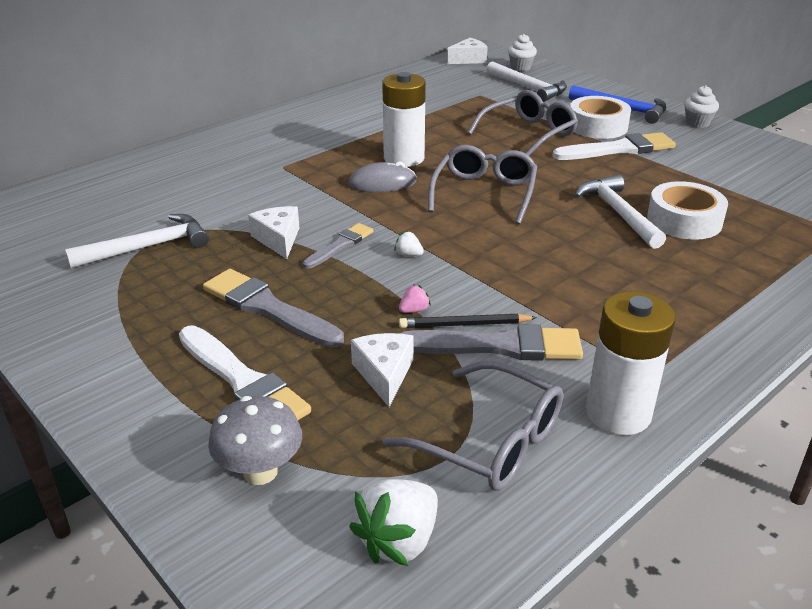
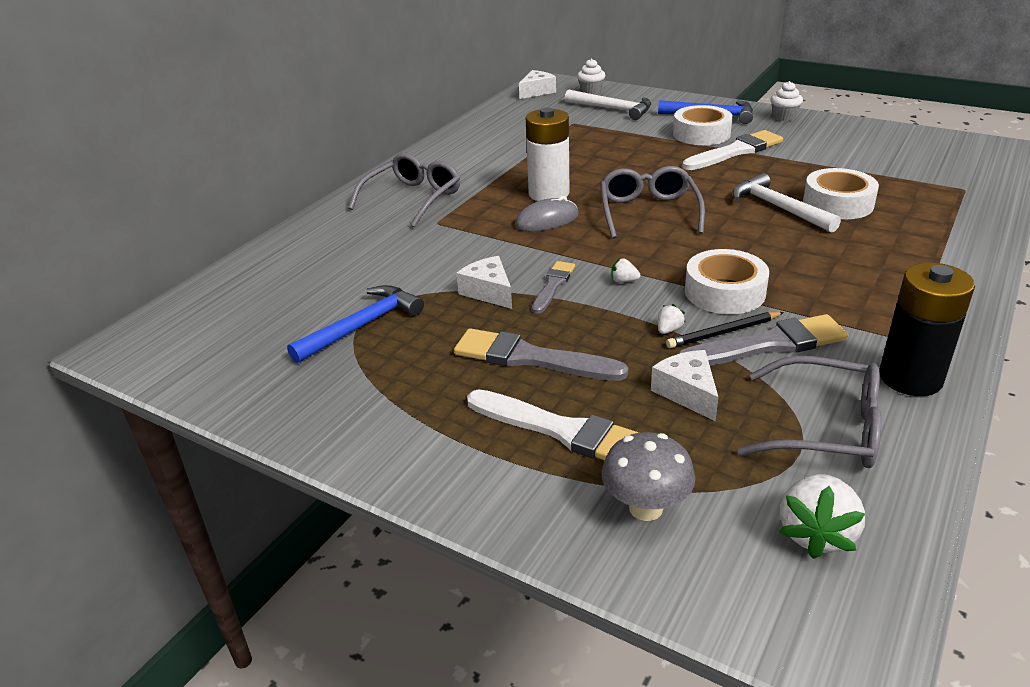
camera: 15 degrees left, 0 degrees up
(148, 247) = (362, 326): white hammer -> blue hammer
(414, 310) = (669, 330): pink strawberry -> white strawberry
(497, 285) = (724, 292): none -> white tape
(529, 133) = (646, 151): grey glasses -> grey glasses (413, 198)
(618, 413) = (910, 378): white battery -> black battery

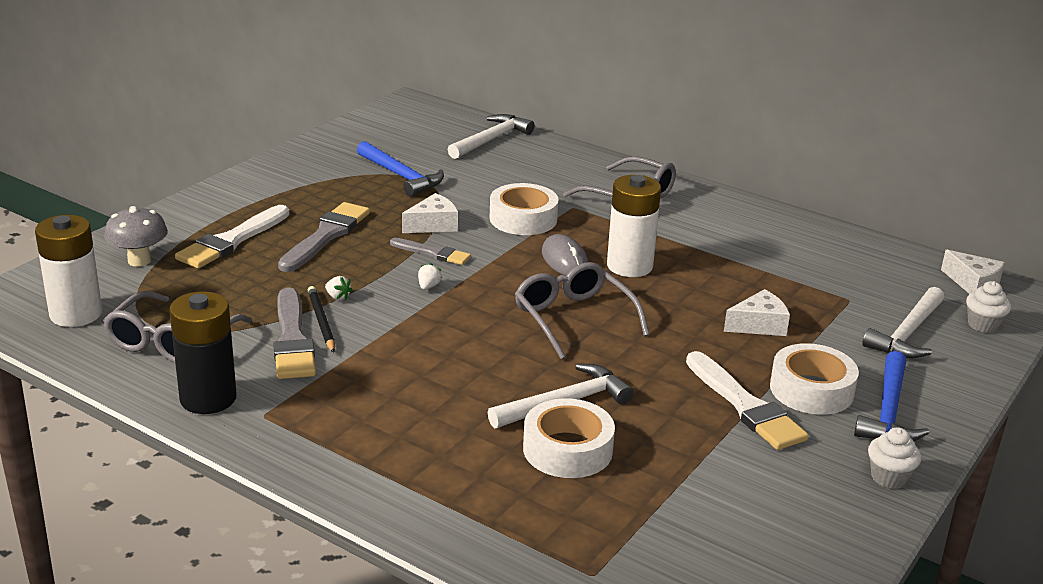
camera: 90 degrees right, 5 degrees down
(261, 277) = (491, 140): none -> white hammer
(648, 211) = (573, 318): grey glasses -> grey glasses turned 120 degrees counterclockwise
(687, 392) = (247, 292): white cheese -> white cheese (759, 325)
(724, 292) = (388, 334): white tape -> white tape (523, 219)
(816, 534) = (76, 314): white strawberry -> white battery

